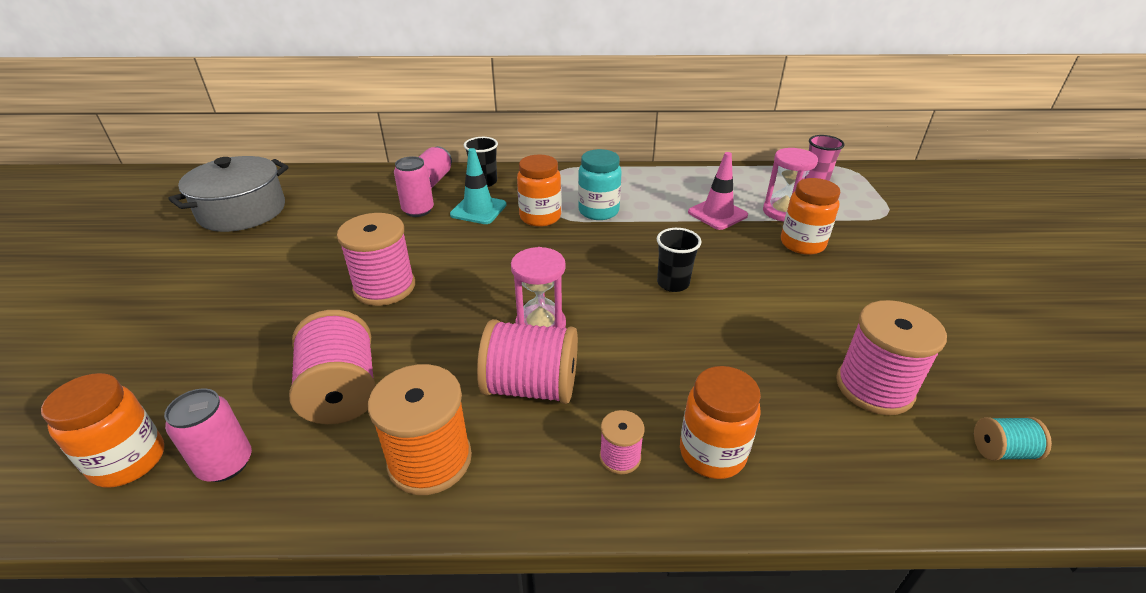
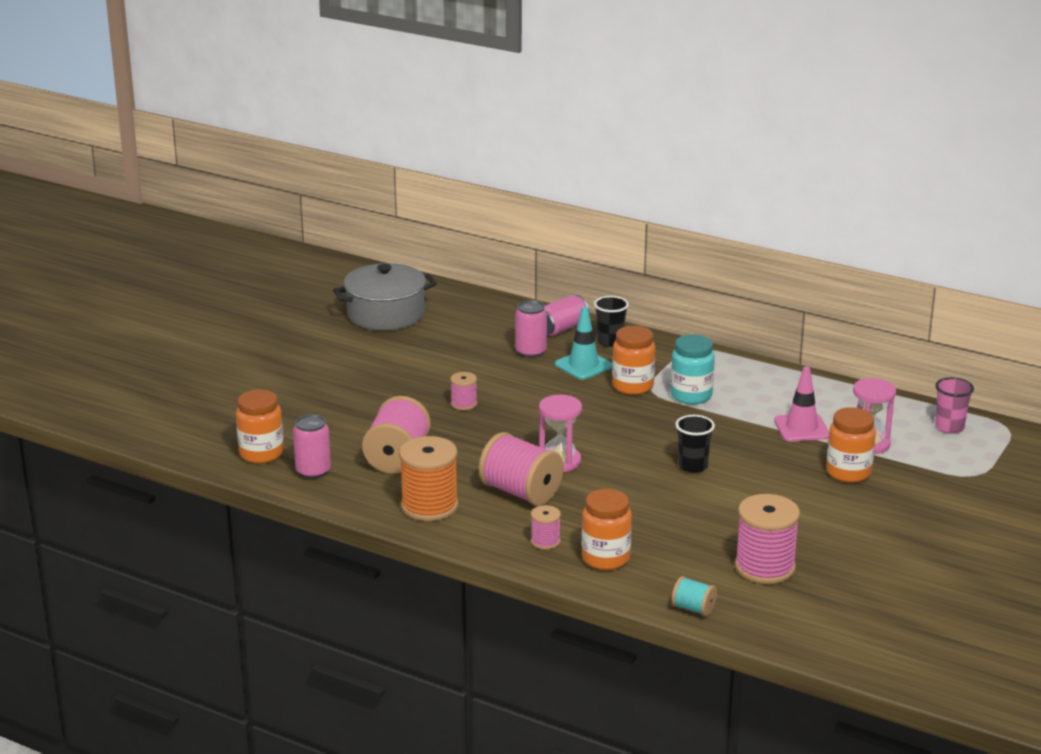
camera: 30 degrees right, 10 degrees down
(384, 287) = (464, 404): pink spool -> pink spool, size x0.50
(1001, 451) = (804, 620): turquoise spool -> turquoise spool (693, 609)

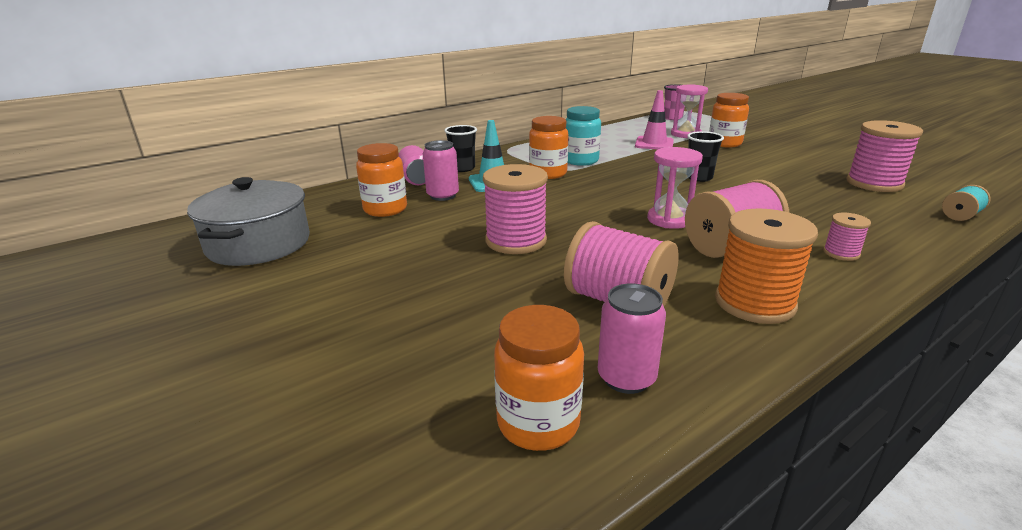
camera: 65 degrees left, 0 degrees up
(464, 404) = (516, 241): pink spool -> pink spool, size x1.98
(605, 558) = (873, 233): orange jar -> orange jar (385, 209)

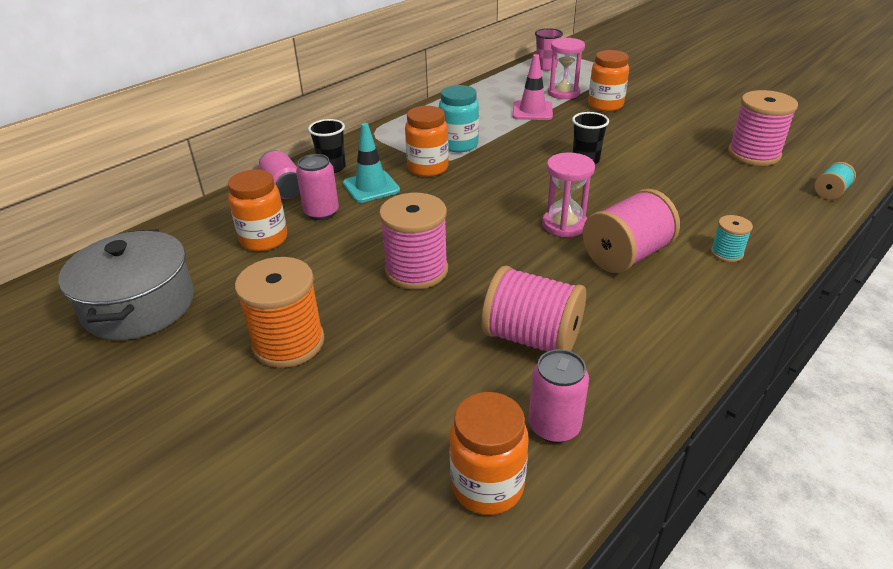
camera: 10 degrees left, 10 degrees up
(754, 303) = (655, 324): orange spool -> orange spool (288, 343)
(841, 253) = (726, 253): pink spool -> turquoise spool

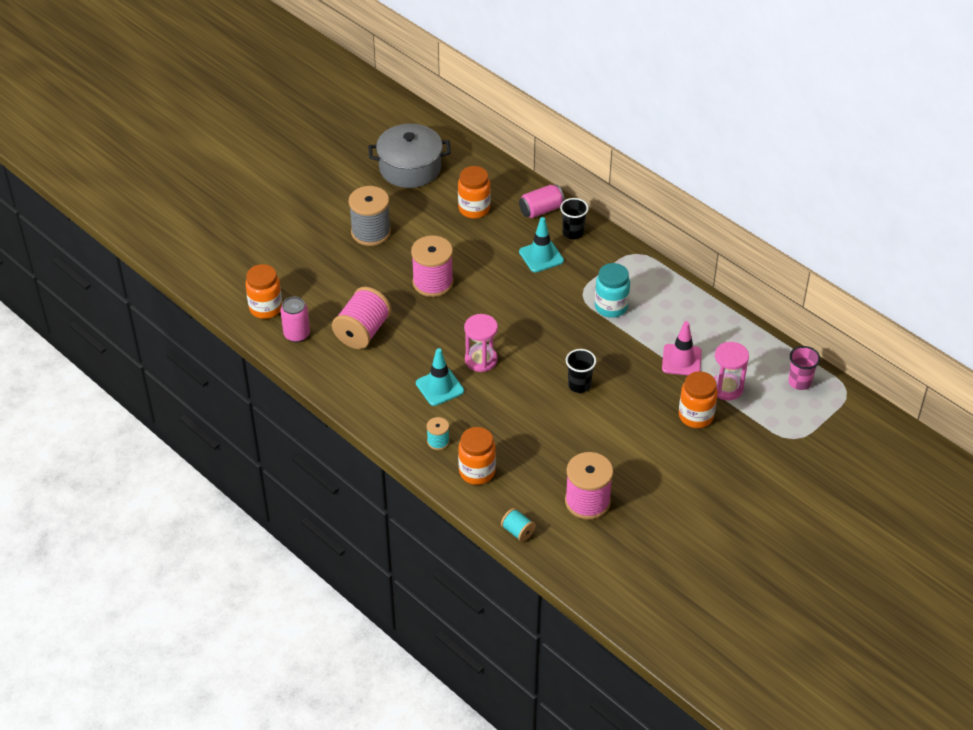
camera: 90 degrees right, 10 degrees up
(288, 343) = (371, 232): orange spool -> grey spool
(321, 212) = (506, 233): pink can -> none
(428, 168) = (570, 287): orange jar -> orange jar (477, 472)
(626, 256) = (439, 387): pink spool -> turquoise traffic cone

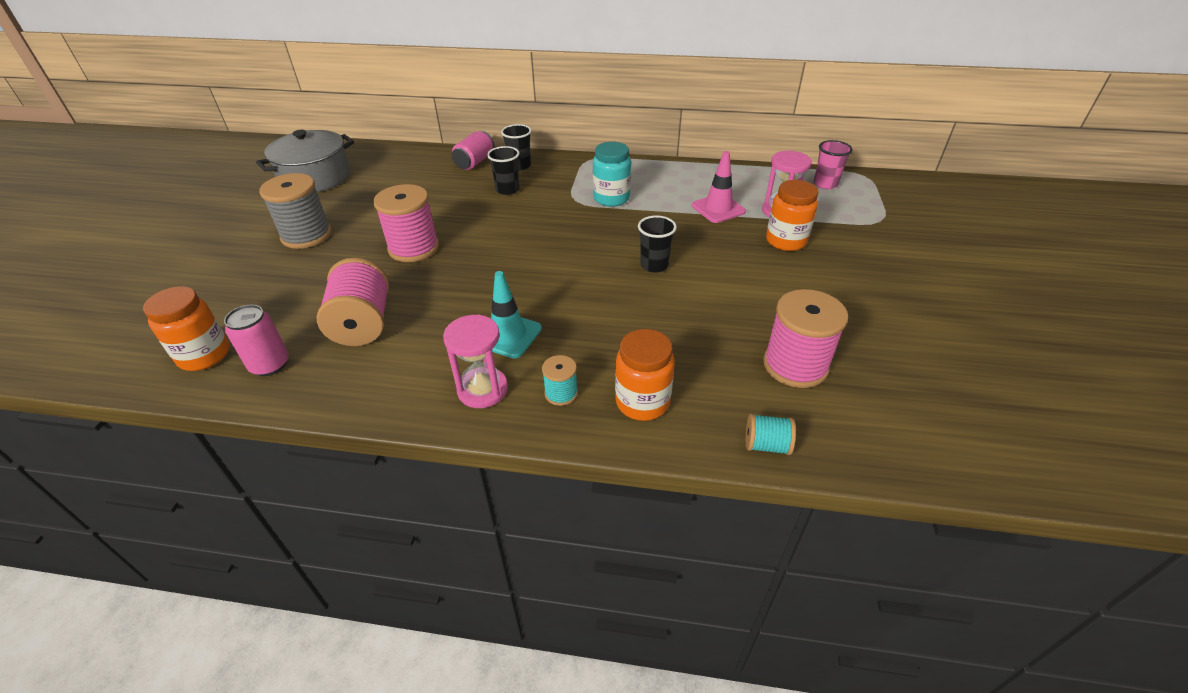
camera: 35 degrees left, 5 degrees down
(474, 209) = (408, 182): orange jar -> none
(481, 360) = (530, 289): pink hourglass -> pink hourglass (482, 389)
(541, 256) = (507, 190): turquoise traffic cone -> black cup

